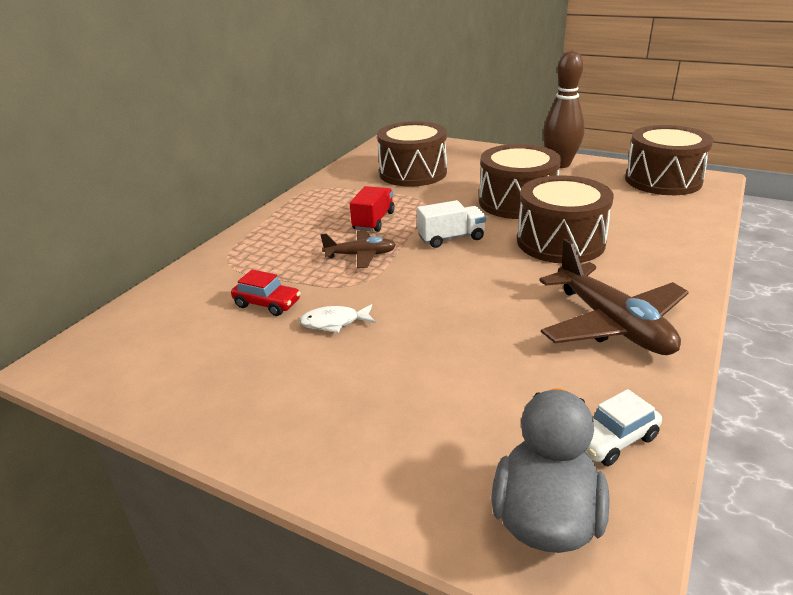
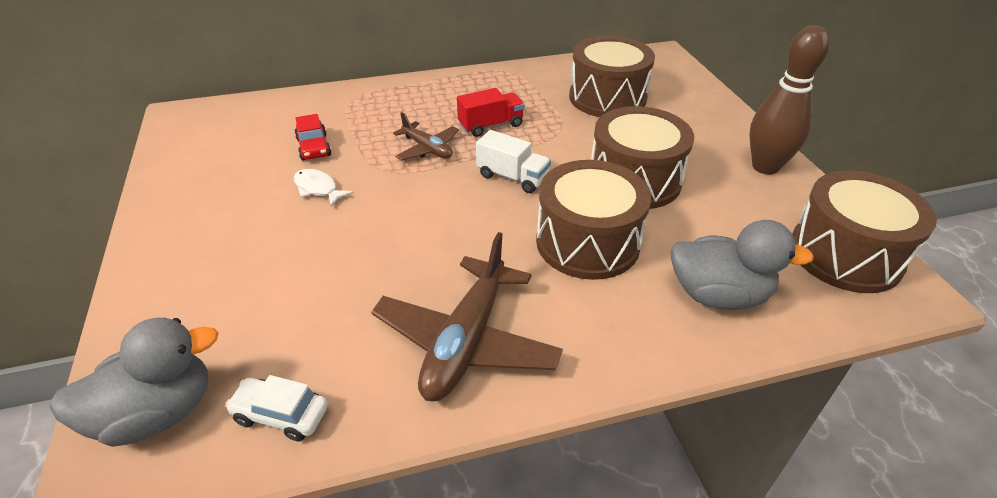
camera: 45 degrees right, 10 degrees up
(658, 225) = (718, 295): none -> grey duck

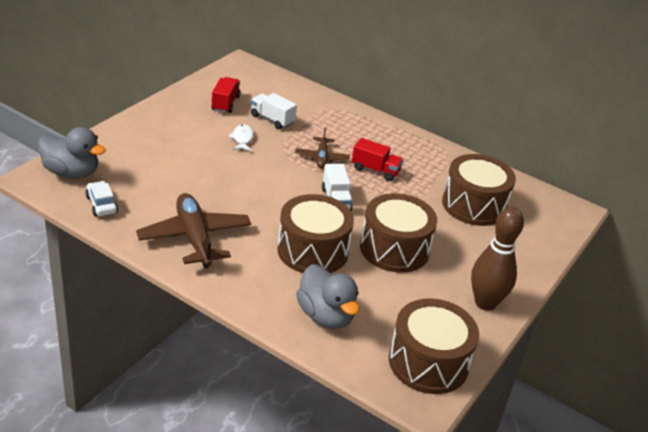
camera: 45 degrees right, 5 degrees down
(232, 166) = (225, 103): none -> red truck
(314, 147) = (272, 119): red car -> white truck
(466, 341) = (194, 238): brown plane -> brown plane turned 90 degrees clockwise

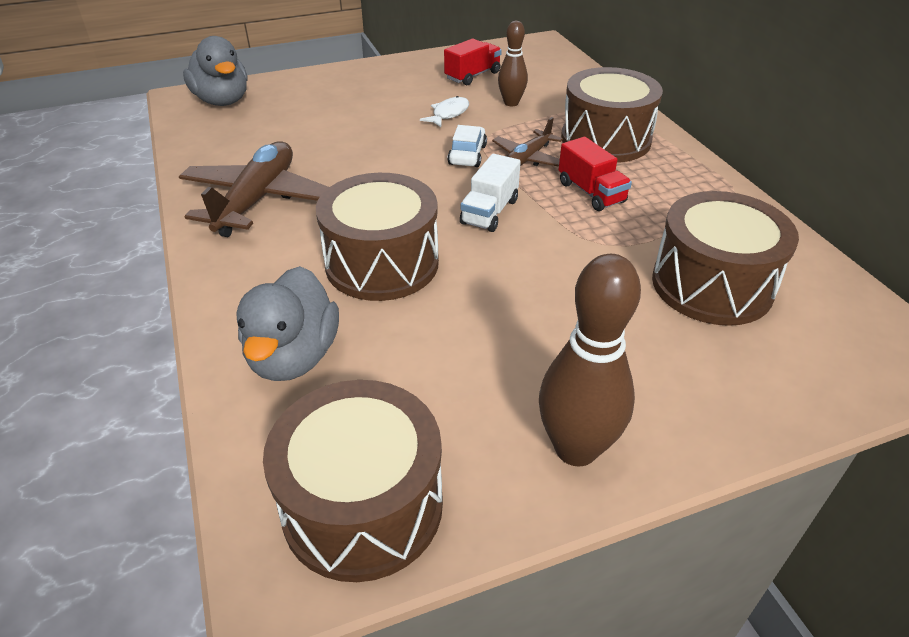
camera: 40 degrees right, 5 degrees up
(101, 204) = (209, 137): white car -> white car (467, 155)
(272, 119) = (511, 103): white truck -> brown bowling pin
(394, 249) = (505, 302): brown drum -> brown drum (605, 139)

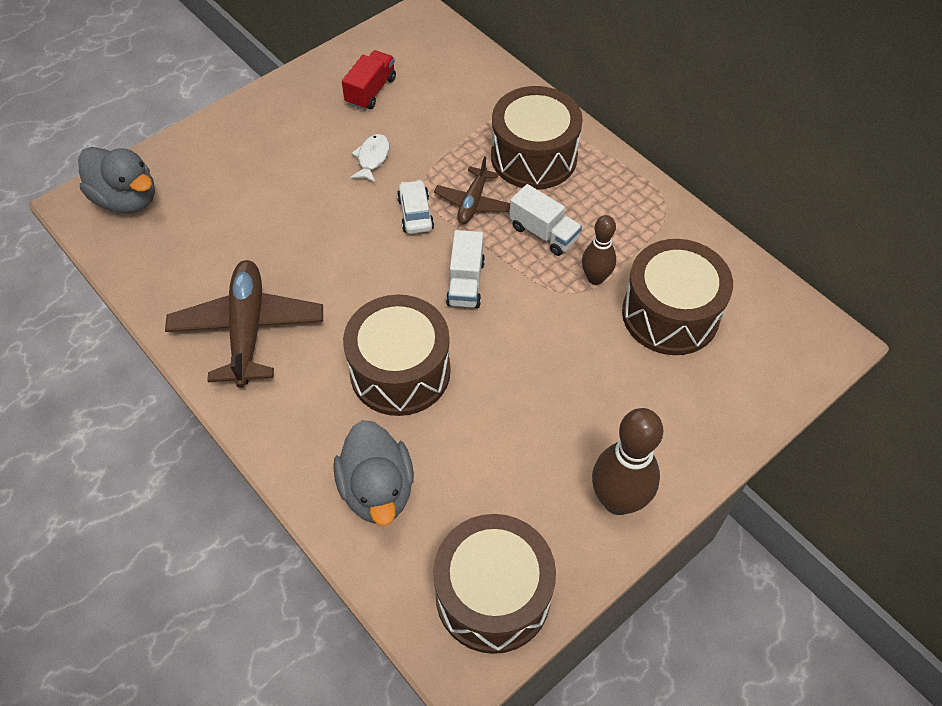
camera: 20 degrees left, 15 degrees up
(511, 103) = (426, 125): brown bowling pin -> brown bowling pin (595, 278)
(591, 192) = (544, 233): red truck -> white truck

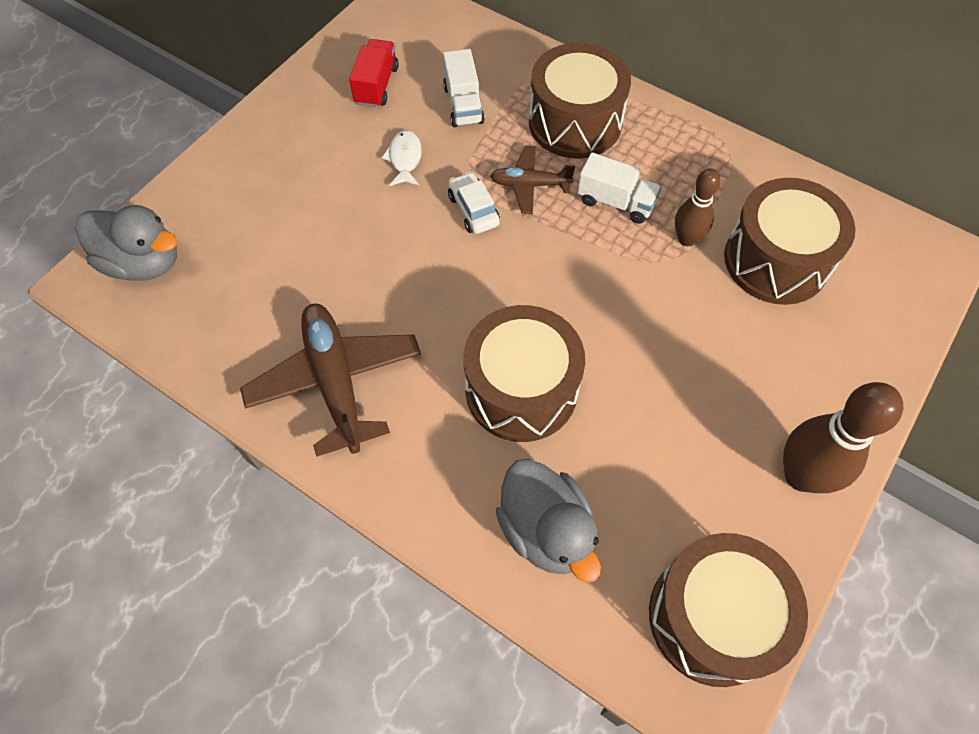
camera: 15 degrees left, 5 degrees up
(465, 283) = (554, 274): white truck -> white truck (463, 104)
(473, 202) = (530, 185): brown plane -> brown plane turned 90 degrees clockwise

